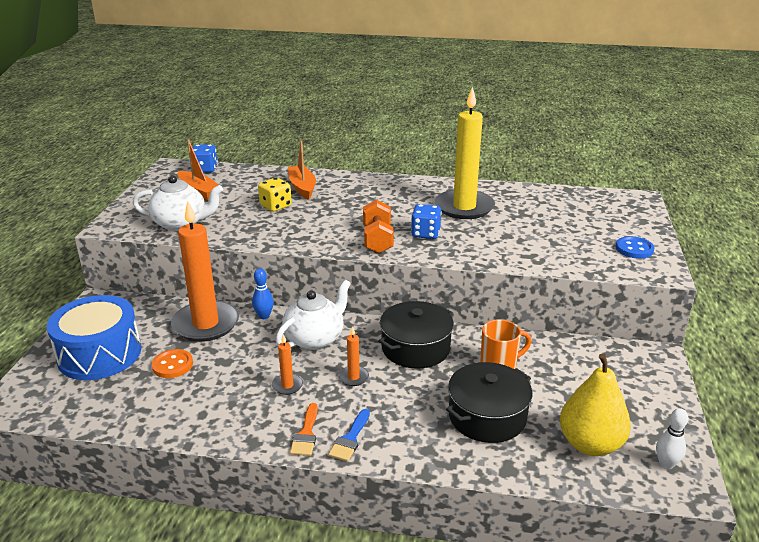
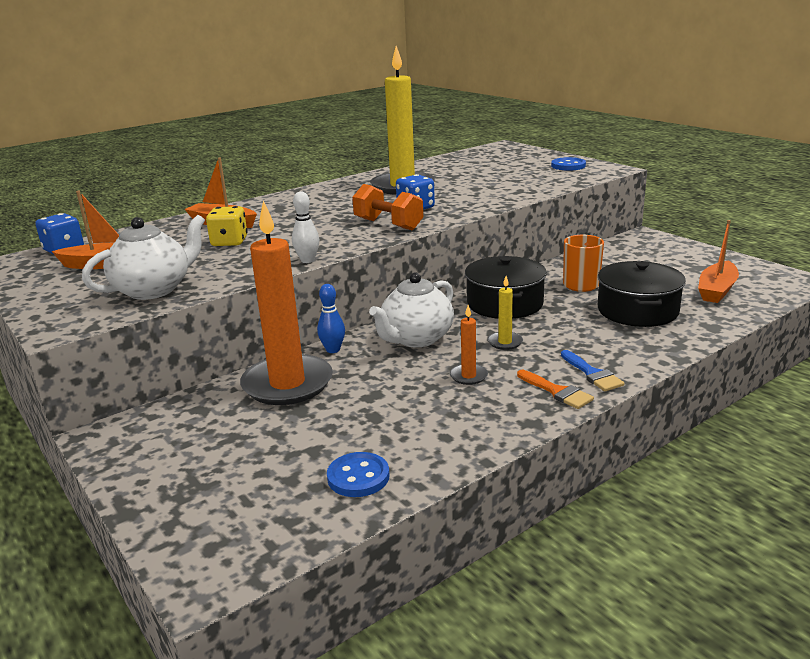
camera: 45 degrees left, 5 degrees down
(99, 354) = (220, 468): blue drum -> none
(130, 404) = (358, 477): none -> blue button
(172, 365) = (328, 427): orange button -> none
(315, 338) = (416, 339): white teapot -> white teapot turned 135 degrees counterclockwise
(353, 377) = (505, 342): orange candle -> yellow candle
(590, 444) = (716, 290): yellow pear -> orange boat
(666, 464) = (766, 277): white bowling pin -> white bowling pin (307, 260)

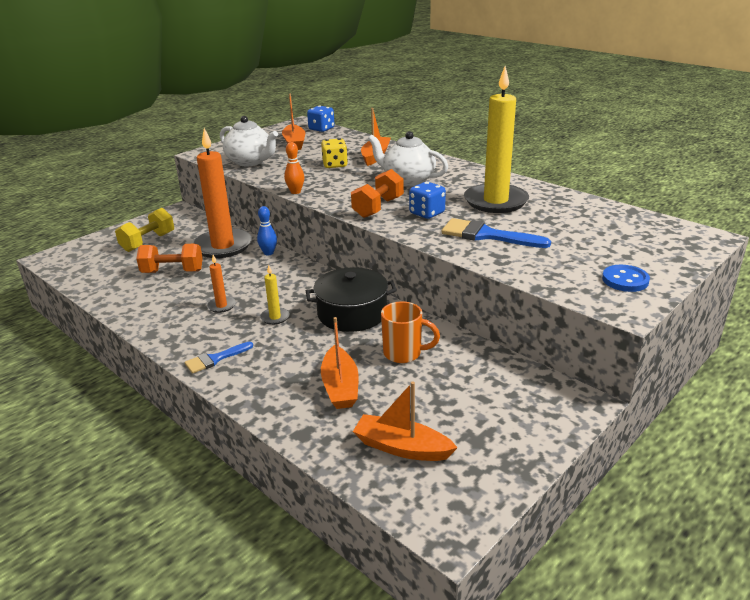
camera: 80 degrees right, 5 degrees up
(220, 455) = (148, 242): none -> yellow dumbbell
(307, 260) = (295, 192): white bowling pin -> orange bowling pin
(351, 421) = (172, 272): none -> orange dumbbell
(358, 477) = (112, 281): blue button -> none
(416, 339) = (284, 280): white teapot -> white teapot (407, 180)
(477, 192) = (487, 235): none -> blue brush
(557, 392) = (190, 343): orange brush -> none
(637, 311) = (340, 387): black pot -> orange boat

